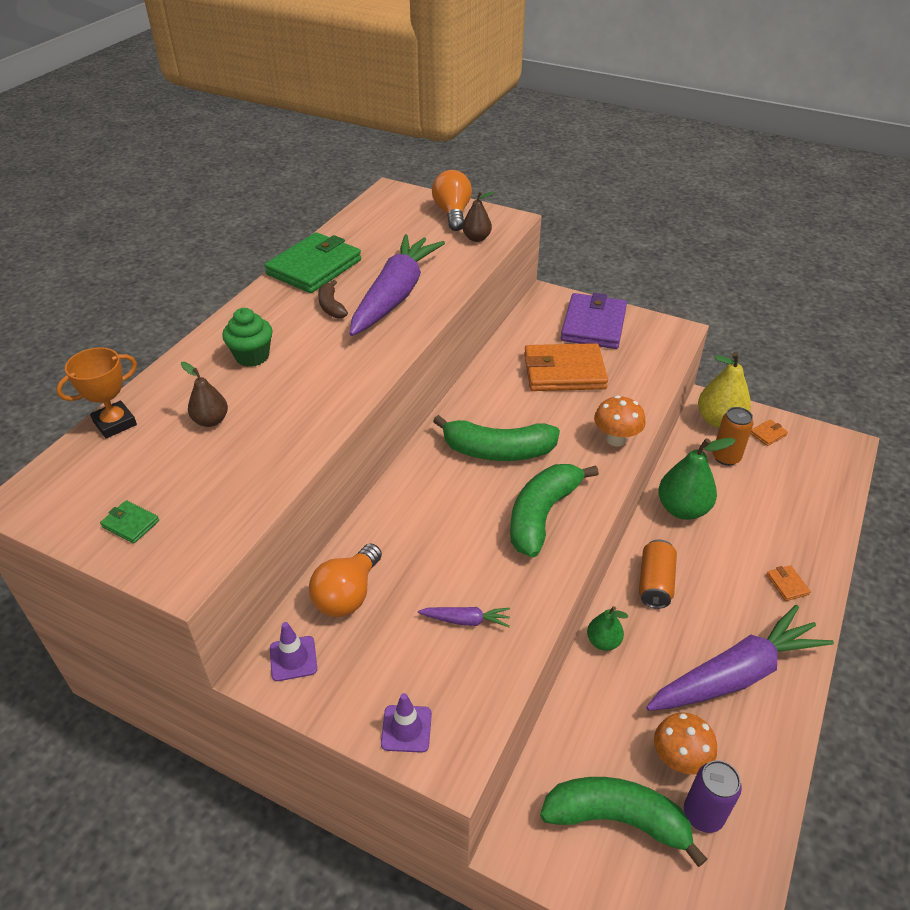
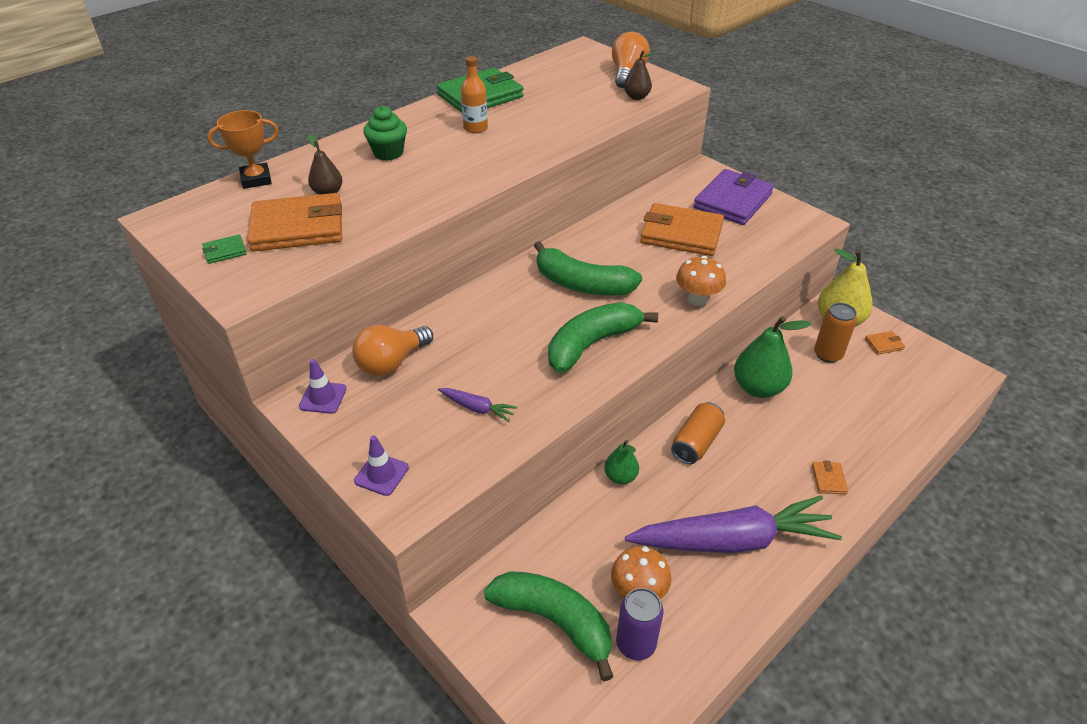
camera: 20 degrees right, 0 degrees up
(130, 524) = (225, 251): green wallet -> green wallet turned 75 degrees counterclockwise
(201, 472) = (298, 227): none -> orange wallet
(331, 306) = (475, 128): brown banana -> orange bottle
(395, 295) = (535, 129): purple carrot -> none

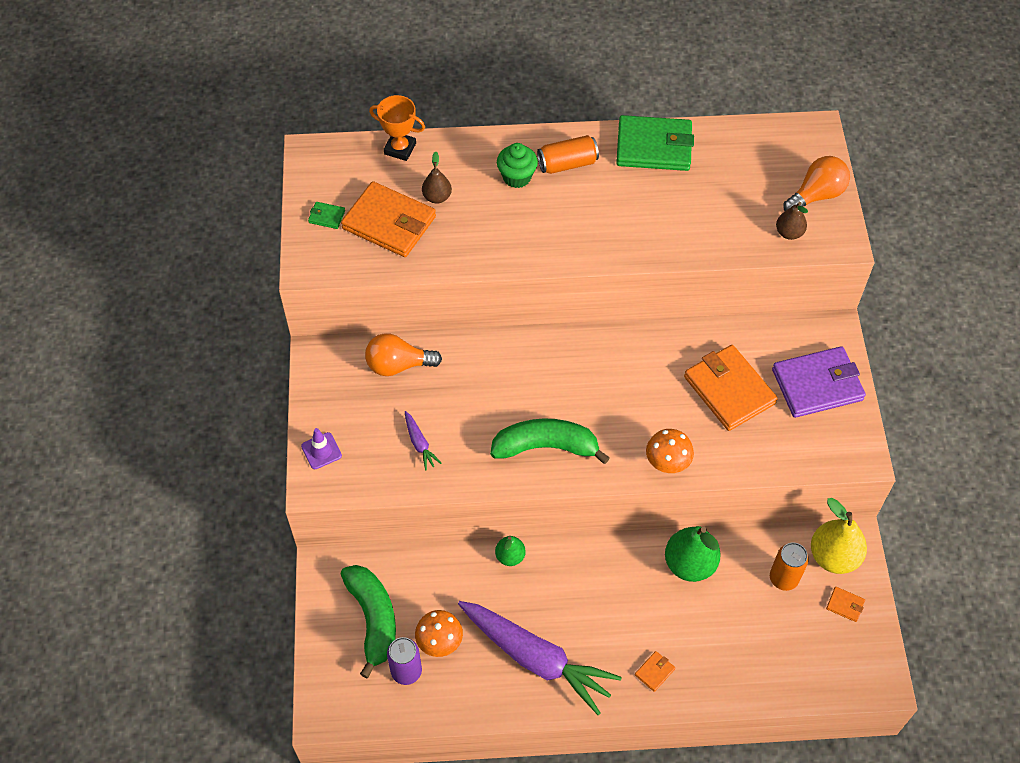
camera: 40 degrees right, 15 degrees up
(323, 397) = (333, 364): purple traffic cone -> none
(475, 128) = (610, 188): orange bottle -> none
(582, 284) = (595, 387): green banana -> none
(696, 443) = (591, 571): orange can -> orange can (567, 164)

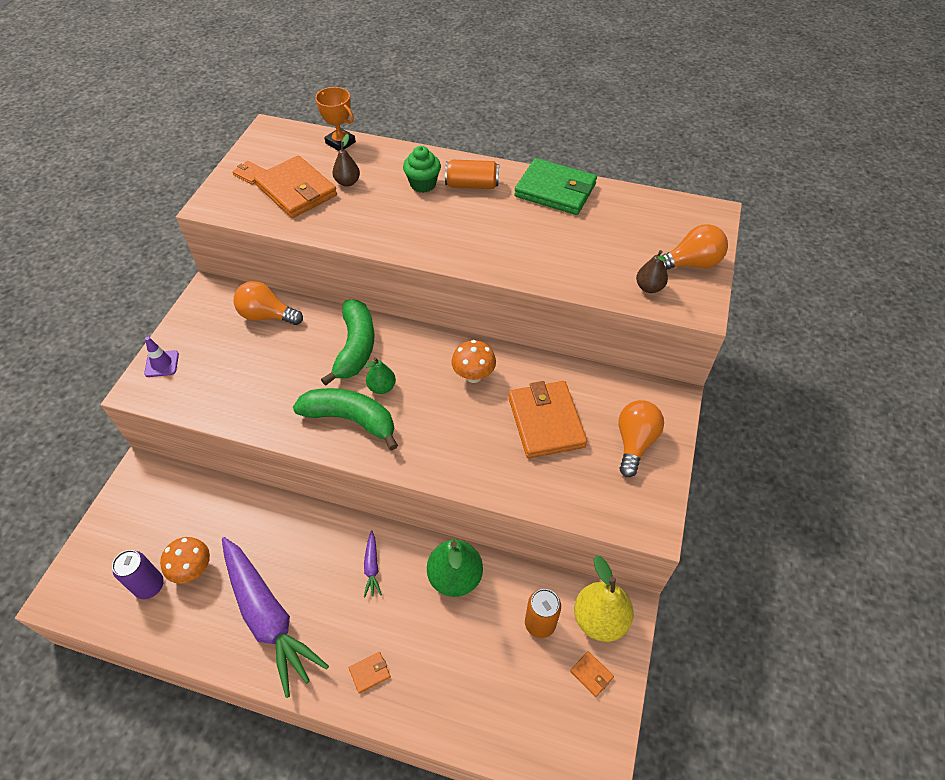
camera: 20 degrees right, 5 degrees down
(327, 217) = (250, 174): green wallet -> orange wallet
(373, 619) = (151, 528): green banana -> green banana (355, 347)
(420, 444) = (244, 383): purple carrot -> purple carrot (372, 567)
(510, 556) = (297, 513): green pear -> green pear (382, 387)
(667, 463) = (454, 470): orange mushroom -> orange mushroom (473, 376)
(817, 384) = (634, 442): purple wallet -> orange light bulb

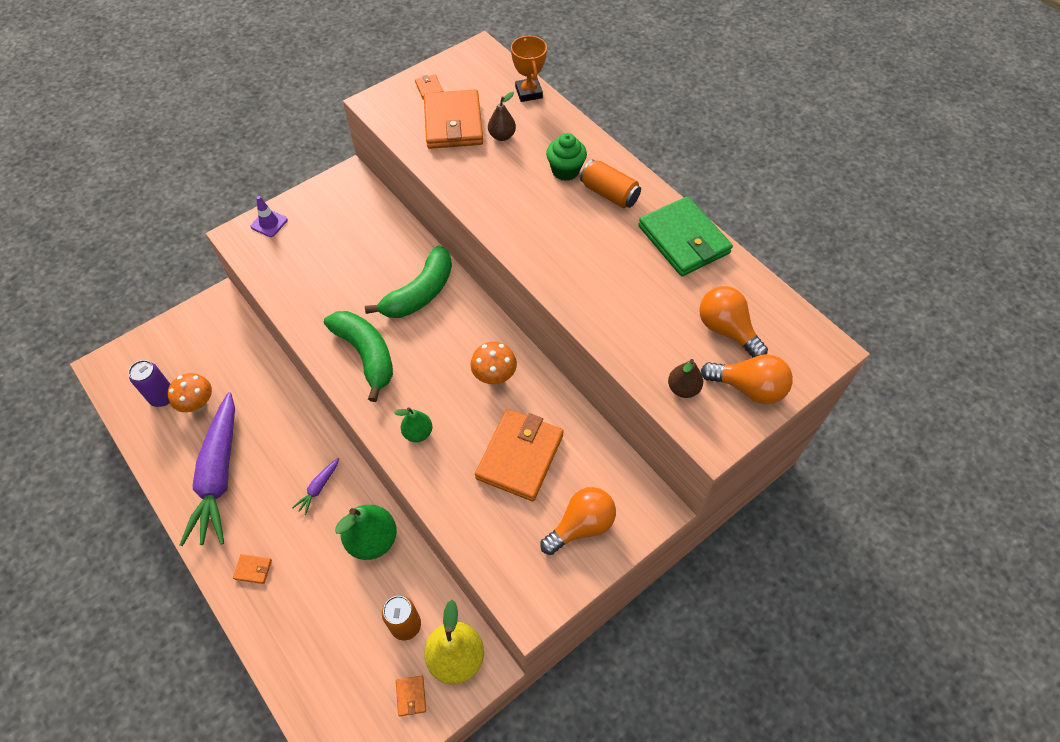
camera: 35 degrees right, 5 degrees up
(267, 316) = (375, 224): orange light bulb -> orange light bulb (726, 330)
(382, 387) = (412, 341): green pear -> green pear (418, 433)

